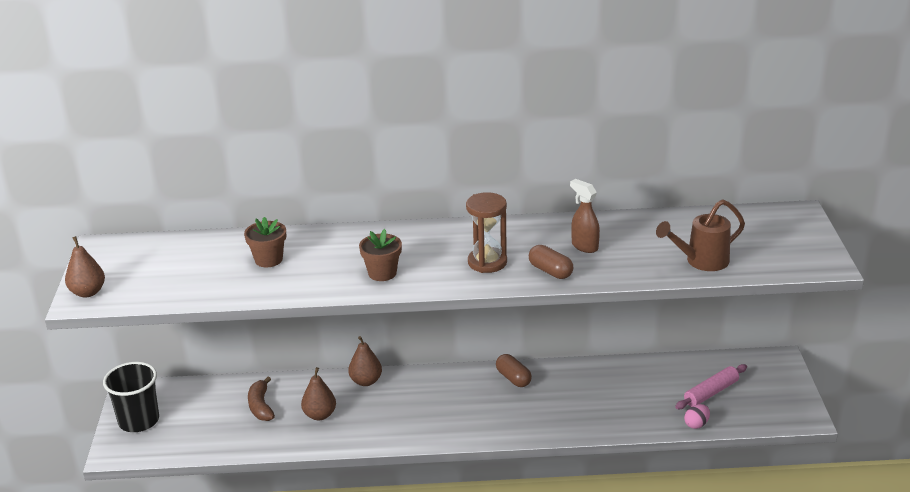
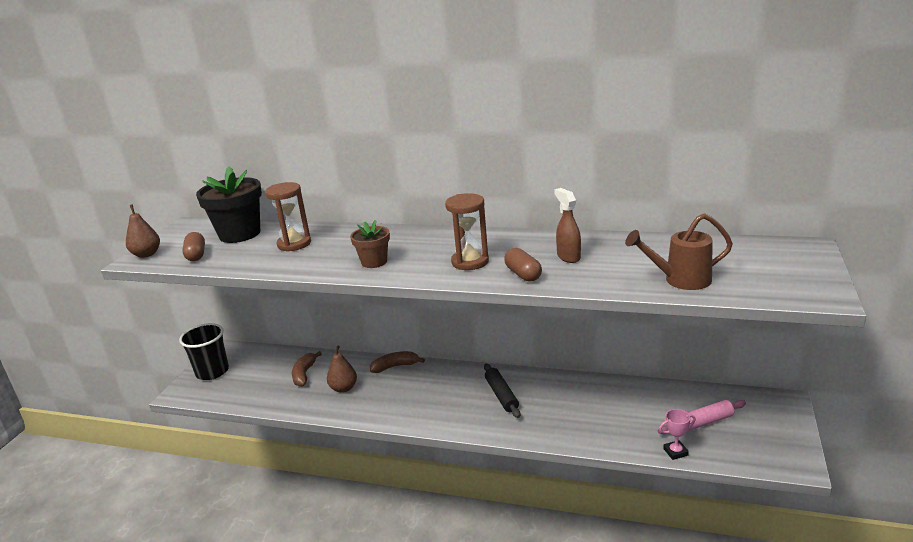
camera: 20 degrees right, 5 degrees down
(186, 253) = (240, 234): none -> black flower pot
(268, 260) = (294, 244): brown flower pot -> brown hourglass
(366, 381) = (395, 366): brown pear -> brown banana
(502, 395) = (501, 395): none -> black rolling pin
(513, 378) = (518, 382): brown capsule -> brown capsule (196, 255)
(696, 424) = (675, 452): pink egg -> pink trophy

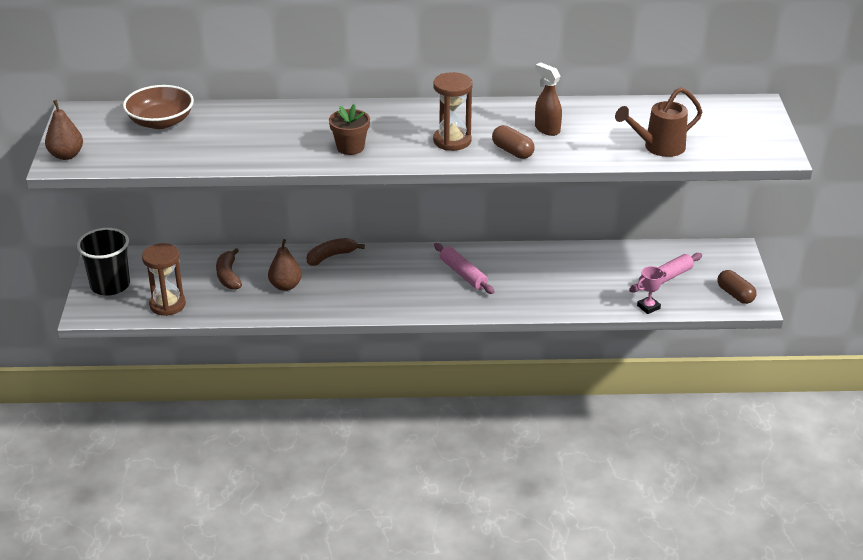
camera: 20 degrees left, 10 degrees up
(196, 255) = (132, 152): brown capsule -> brown capsule (735, 295)
(240, 234) = (161, 122): black flower pot -> brown bowl
(294, 244) = (240, 131): brown hourglass -> brown hourglass (167, 305)
(501, 395) = (463, 274): black rolling pin -> pink rolling pin

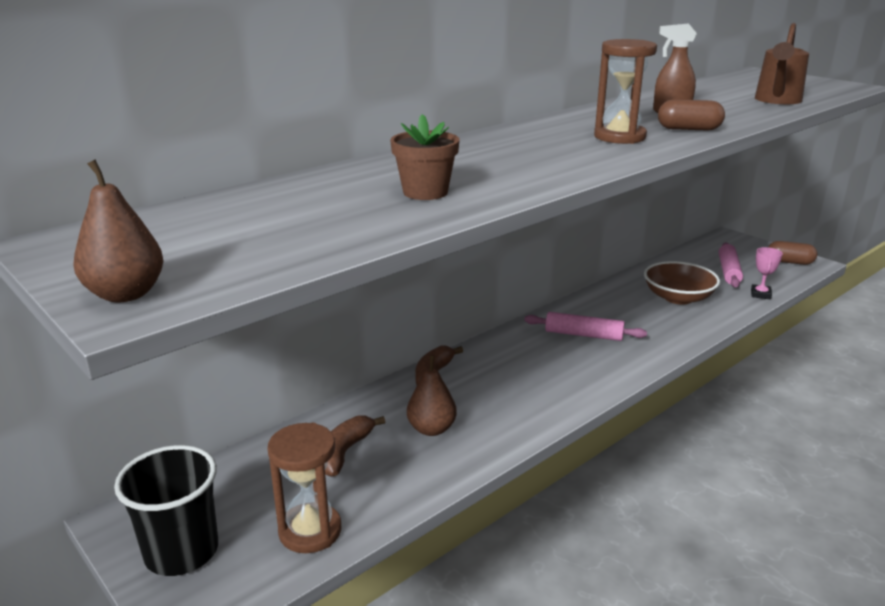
camera: 40 degrees left, 10 degrees down
(161, 122) = (231, 213): brown bowl -> brown bowl (678, 297)
(228, 276) = (345, 452): brown banana -> brown banana turned 75 degrees clockwise
(350, 147) = (538, 167): brown flower pot -> brown flower pot (425, 192)

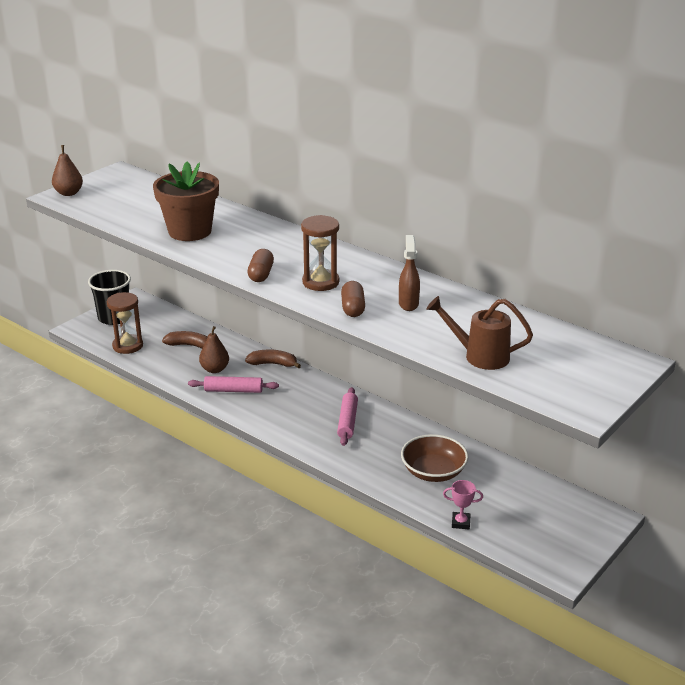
camera: 80 degrees right, 5 degrees up
(425, 192) = (190, 231): brown flower pot -> brown flower pot, size x1.78
(728, 271) = (509, 508): pink rolling pin -> pink rolling pin (233, 390)
(789, 262) = (555, 554): brown capsule -> brown capsule (261, 274)

